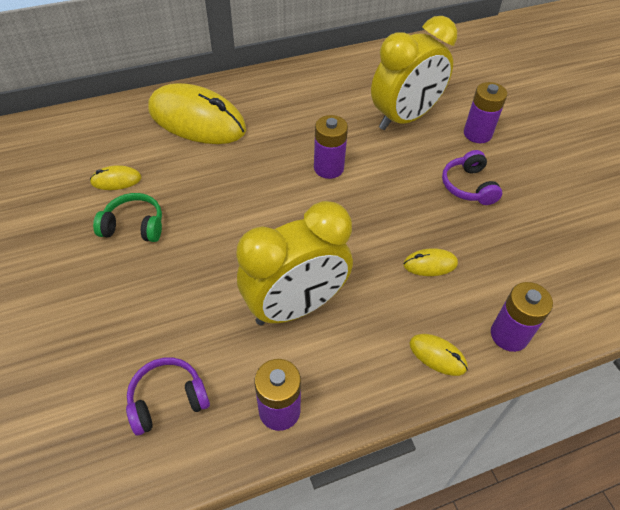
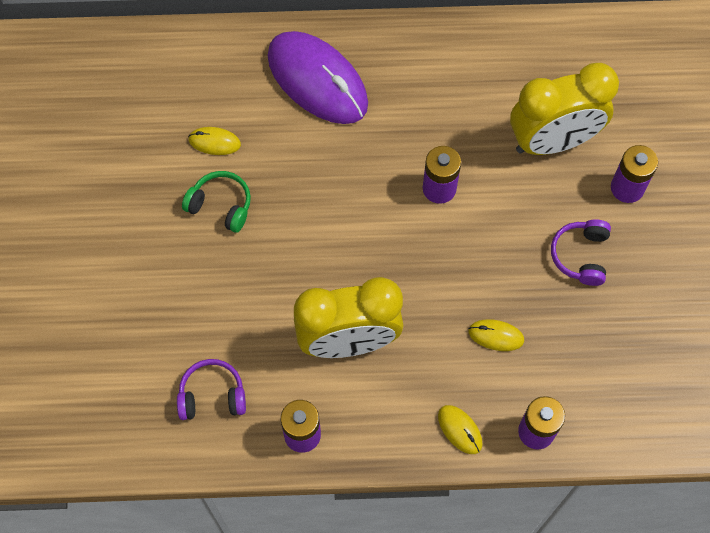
camera: 20 degrees right, 15 degrees up
(197, 120) = (317, 80): yellow mouse -> purple mouse

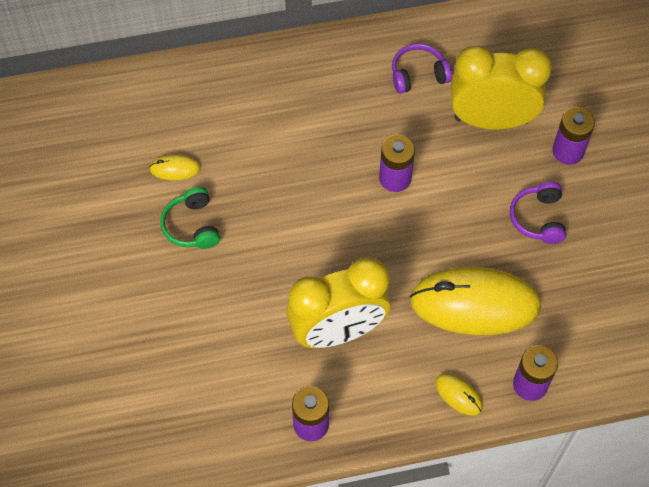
camera: 10 degrees left, 5 degrees down
(212, 395) = (217, 402): purple headphones -> purple headphones (418, 75)
(221, 205) = (192, 226): green headphones -> green headphones turned 120 degrees counterclockwise
(317, 80) = (261, 98): purple mouse -> none
(496, 336) = (475, 303): yellow mouse -> yellow mouse, size x2.41
(553, 141) = (491, 120): yellow clock -> yellow clock turned 150 degrees counterclockwise

